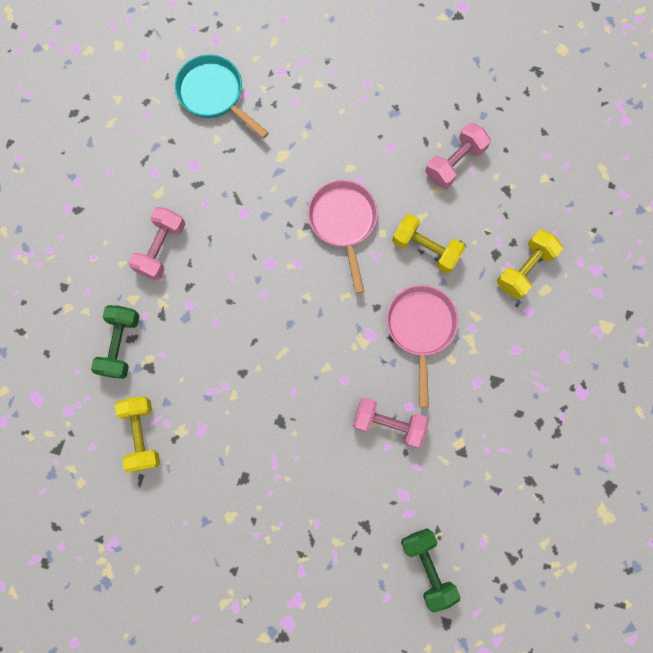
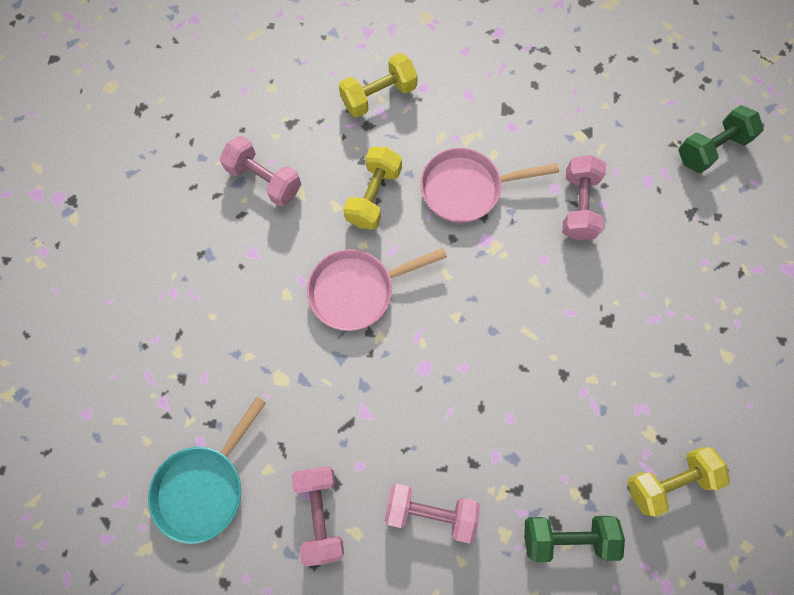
camera: 100 degrees left, 5 degrees down
(177, 171) = (320, 513): none -> pink dumbbell
(524, 269) = (379, 96): yellow dumbbell -> yellow dumbbell turned 60 degrees counterclockwise

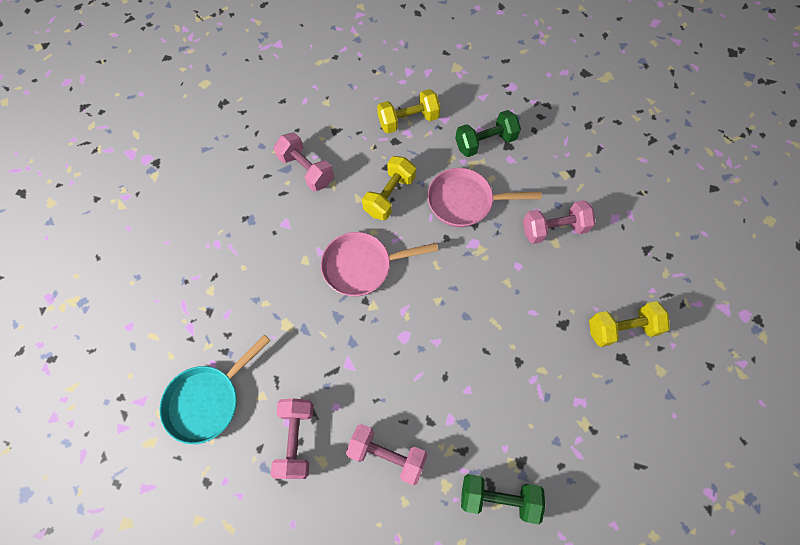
camera: 10 degrees right, 5 degrees down
(578, 206) = (553, 229): pink dumbbell -> pink dumbbell turned 60 degrees clockwise
(668, 481) = (593, 467): yellow dumbbell -> yellow dumbbell (621, 328)
(711, 149) = (671, 201): green dumbbell -> green dumbbell (485, 142)

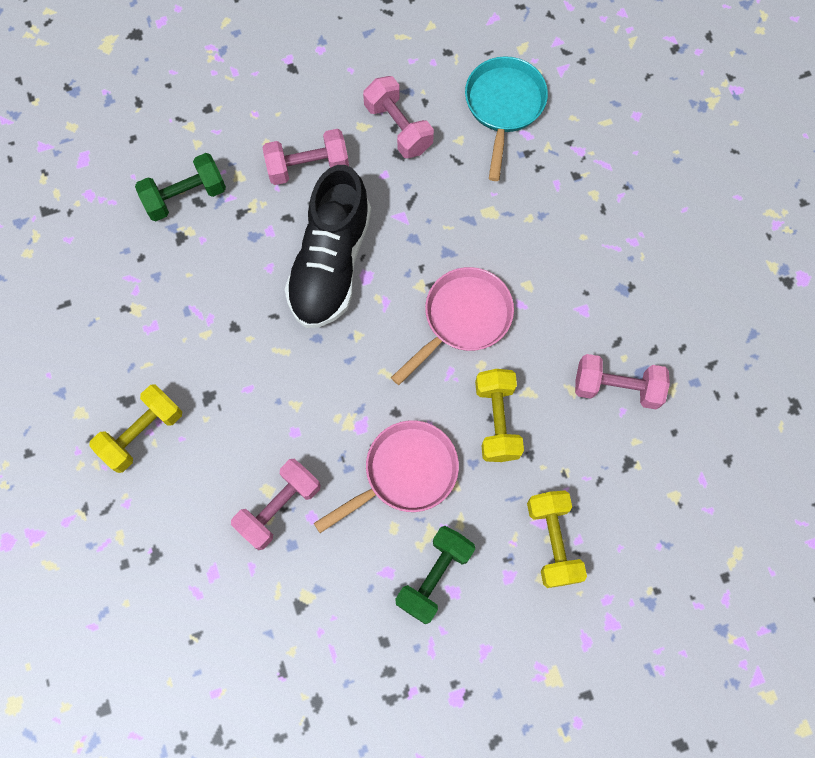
camera: 145 degrees right, 5 degrees up
(408, 120) = (552, 541): yellow dumbbell -> yellow dumbbell turned 45 degrees counterclockwise
(421, 363) = (331, 263): none -> black shoe

